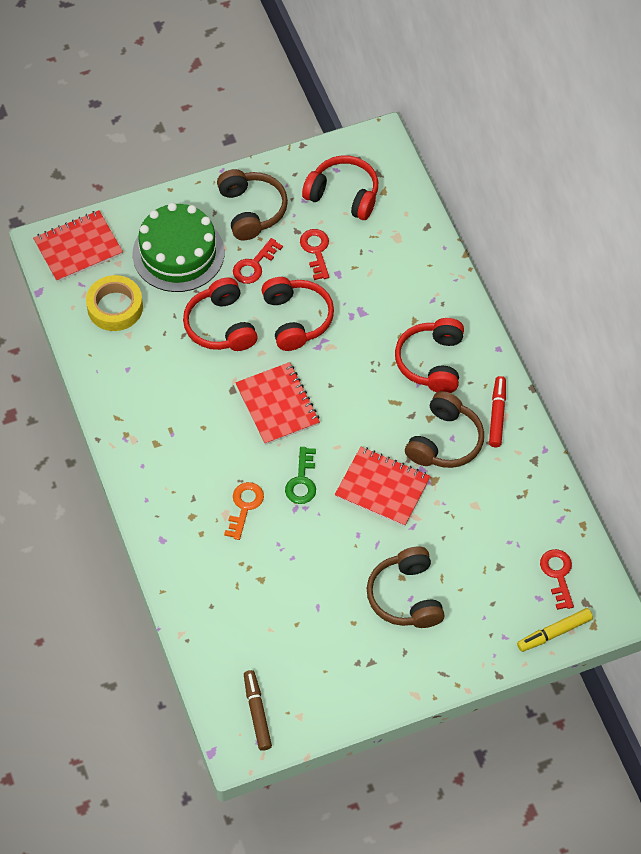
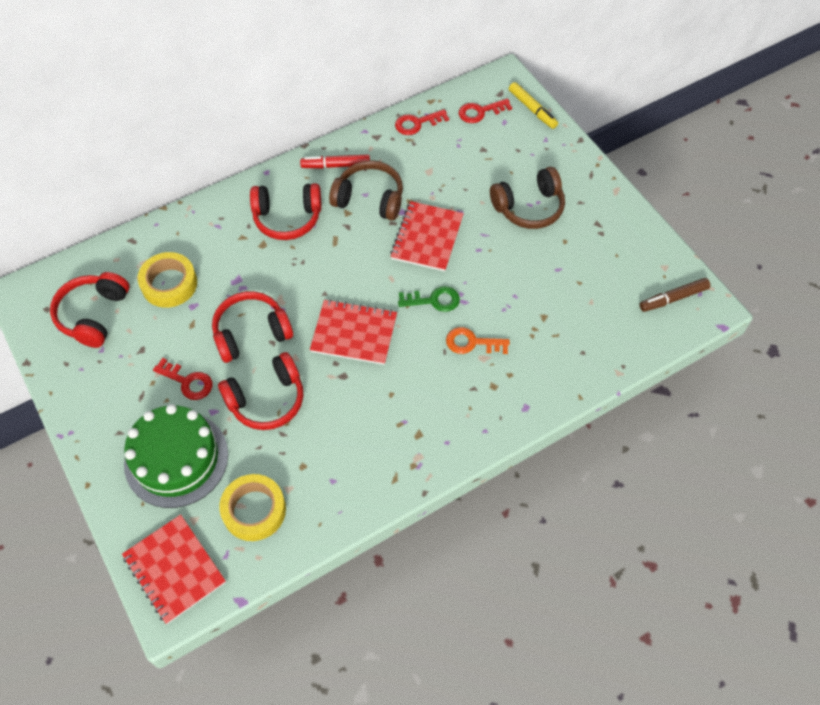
camera: 100 degrees left, 0 degrees up
(251, 210) = (115, 396): brown headphones -> none
(277, 405) = (354, 333): red notebook -> red notebook turned 45 degrees clockwise
(316, 251) = (166, 328): red key -> red key (417, 123)
(367, 255) = (169, 284): none -> yellow tape

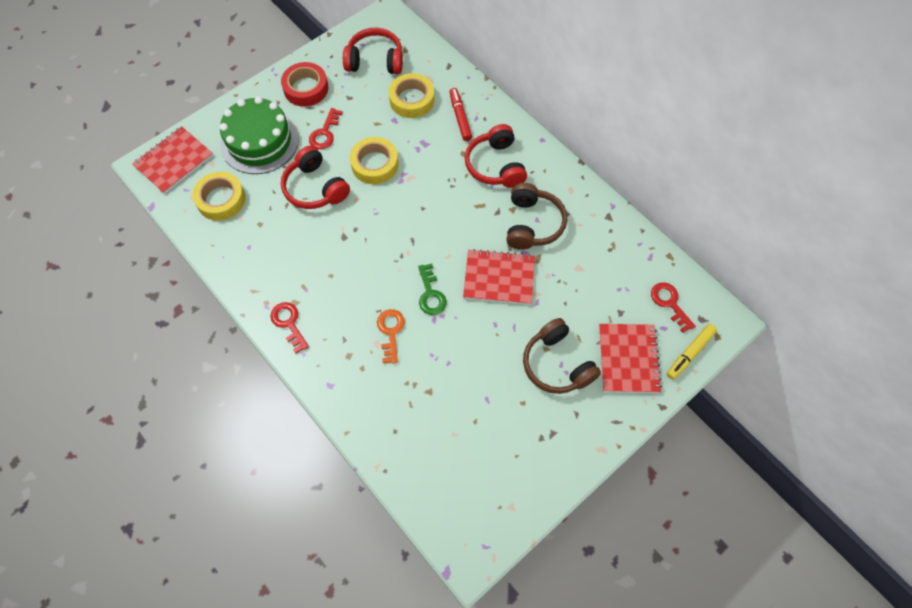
camera: 80 degrees right, 5 degrees up
(109, 397) = (306, 88): none -> red tape
(251, 333) = (375, 164): red headphones -> yellow tape
(335, 165) = (564, 190): red marker -> red marker (460, 117)
(354, 333) = (386, 237): red notebook -> red notebook (628, 359)
(417, 123) = (636, 248): red key -> red key (289, 323)
(673, 298) = (473, 517): brown marker -> none

